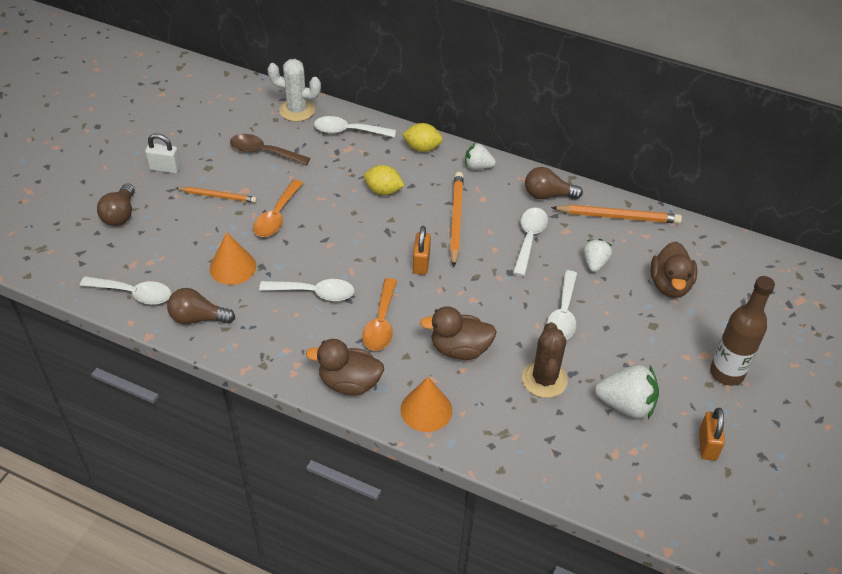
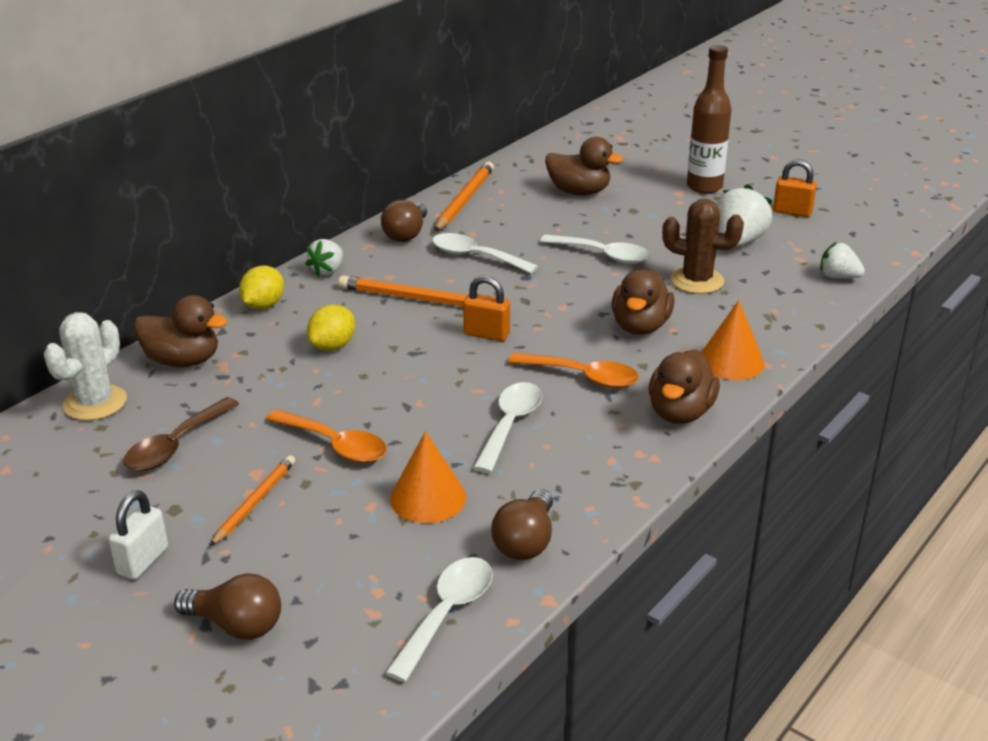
camera: 75 degrees left, 15 degrees down
(348, 131) = (183, 360): white spoon -> brown duck
(595, 263) = (531, 225): white strawberry -> white strawberry (838, 277)

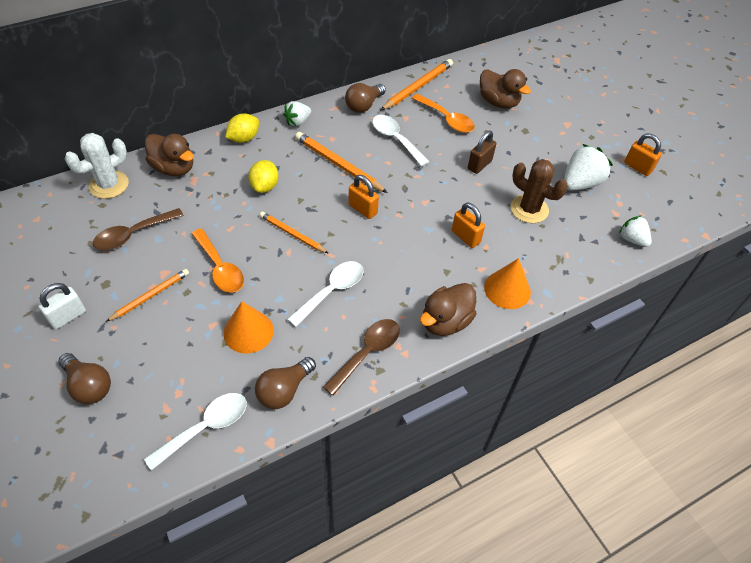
camera: 20 degrees right, 20 degrees up
(333, 346) = (265, 186): yellow lemon -> yellow lemon turned 45 degrees counterclockwise
(410, 383) = (292, 234): none -> orange pencil
(583, 377) = (401, 267): orange spoon -> orange spoon (446, 119)
(603, 255) = (479, 165): white spoon -> brown padlock
(606, 471) = (367, 353): none -> brown spoon
(640, 326) = (465, 237): brown duck -> orange padlock
(704, 187) = (589, 124): brown bottle -> none

